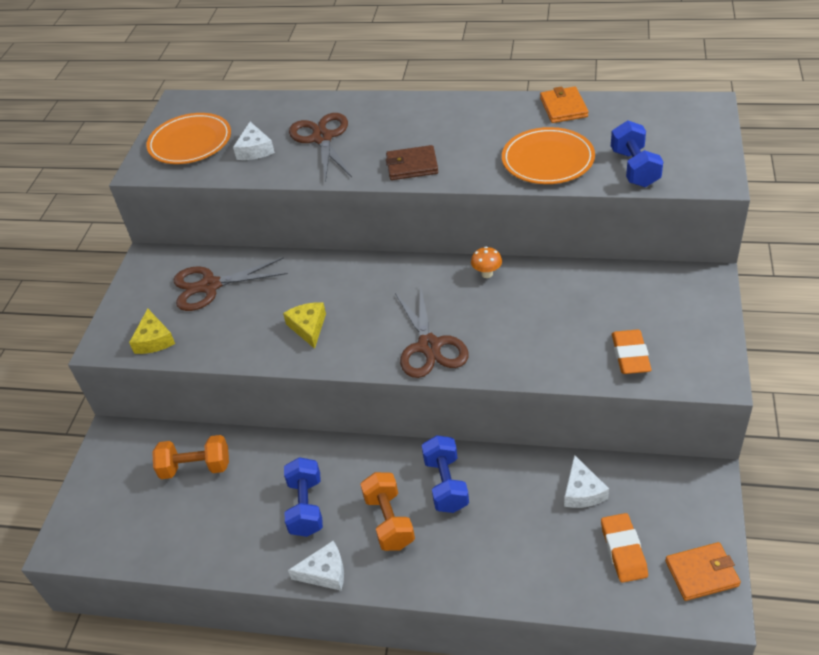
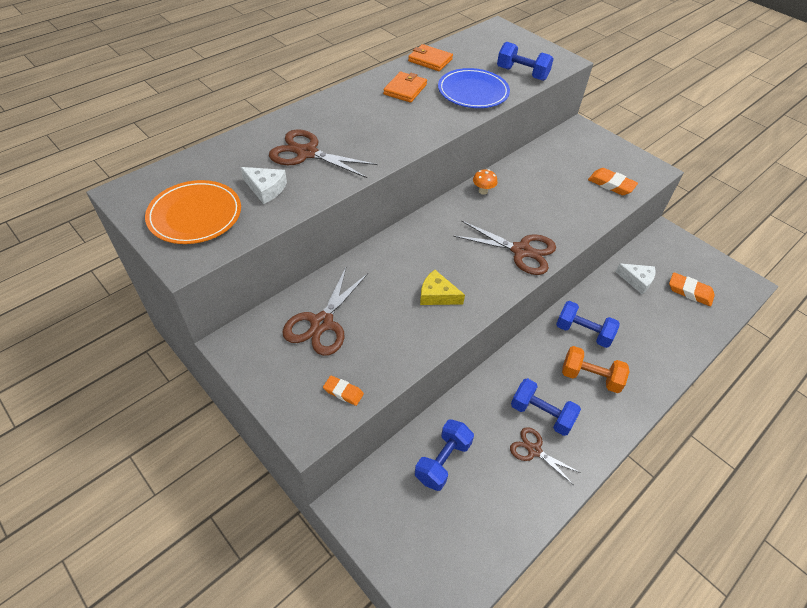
camera: 60 degrees left, 5 degrees up
(154, 340) = (343, 392): yellow cheese -> orange eraser
(196, 467) = (442, 461): orange dumbbell -> blue dumbbell
(260, 524) = (534, 450): none -> brown scissors
(325, 572) = (607, 437): white cheese -> none
(412, 166) = (402, 136): brown wallet -> none
(547, 160) = (473, 92): orange plate -> blue plate
(701, 573) = (724, 274): orange wallet -> orange wallet (405, 89)

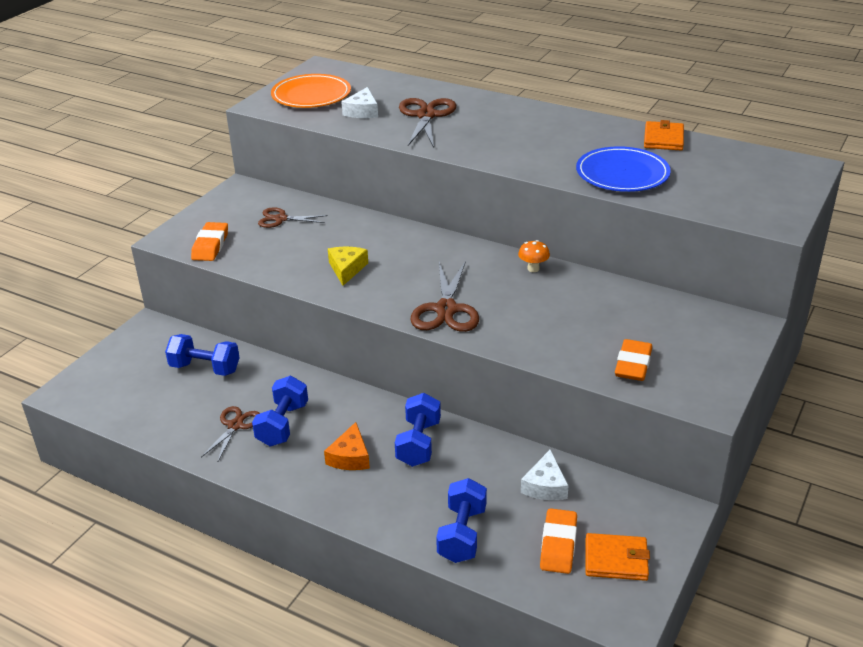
camera: 75 degrees right, 15 degrees down
(322, 323) = (281, 219): brown scissors -> brown scissors, size x0.62
(343, 392) = (210, 245): orange eraser -> orange eraser, size x1.60
(405, 89) = (584, 137): orange wallet -> orange wallet (616, 560)
(522, 74) = (702, 198): blue dumbbell -> blue dumbbell (462, 534)
(590, 377) = (350, 457): orange dumbbell -> orange cheese

